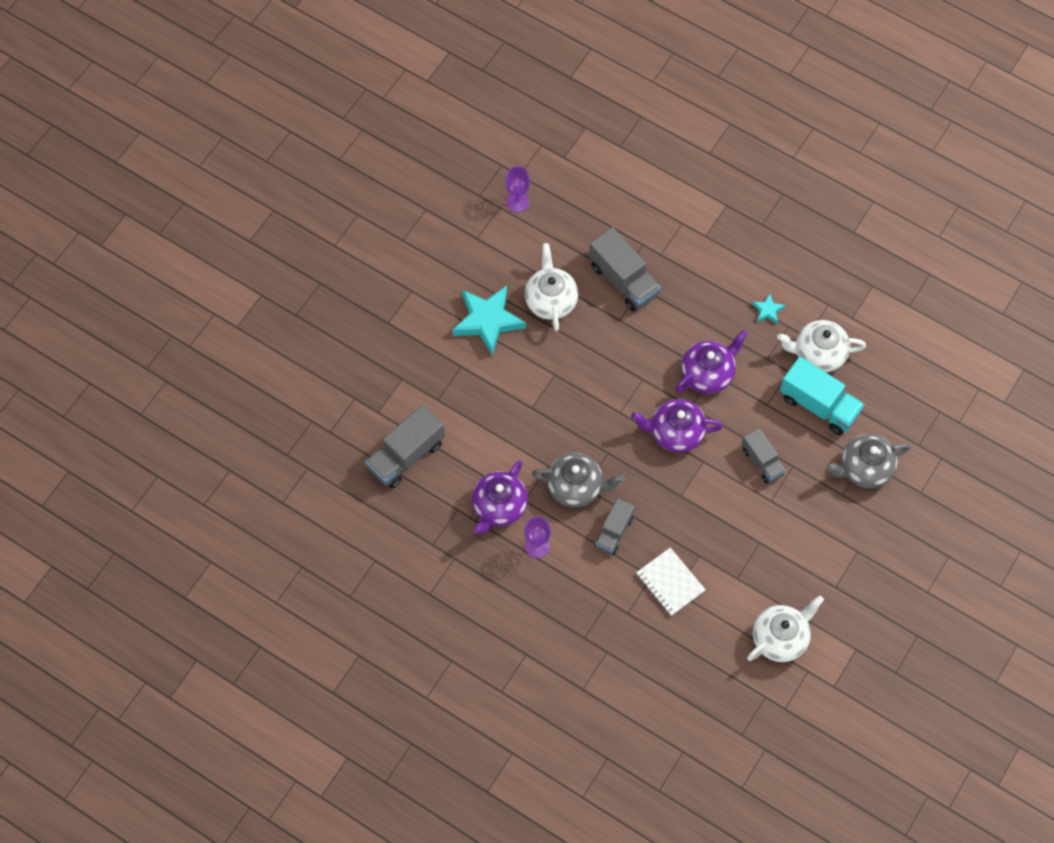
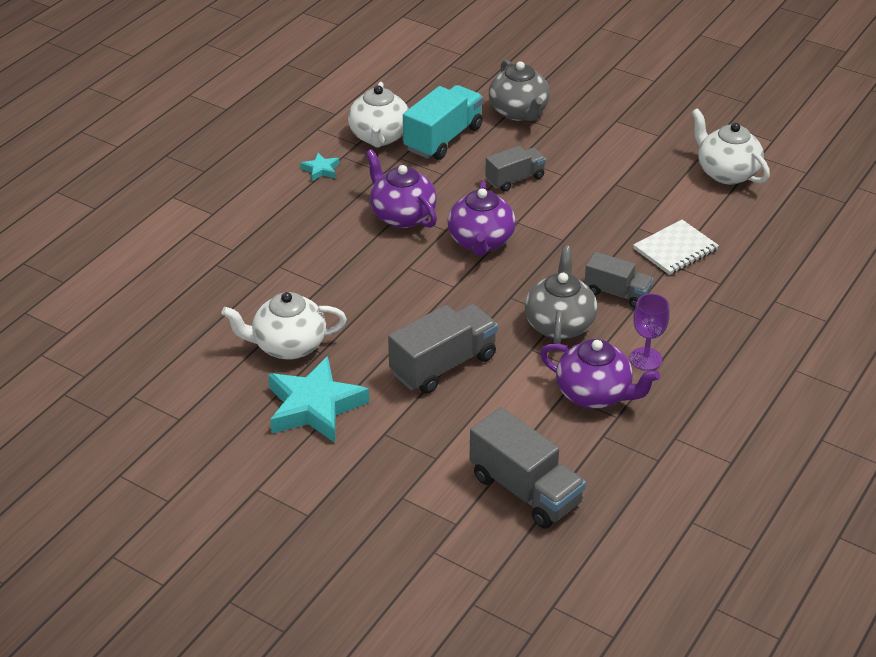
camera: 90 degrees left, 25 degrees down
(517, 202) = (128, 377): purple goblet -> none
(623, 280) = (265, 281): grey truck -> grey truck (443, 365)

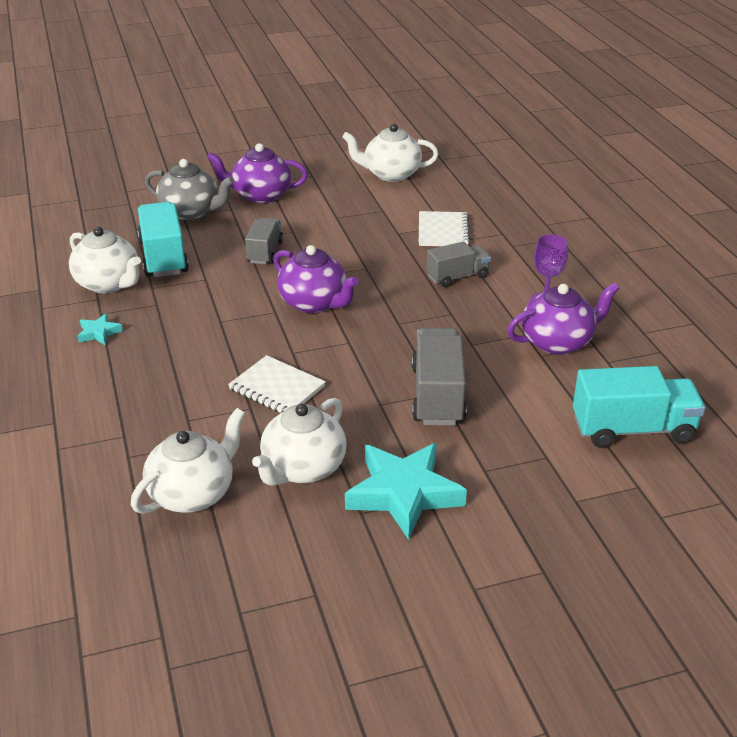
camera: 50 degrees left, 5 degrees down
(212, 313) = (193, 493): none -> white teapot
(358, 284) = (277, 388): none -> white notebook
(402, 215) = (225, 323): purple teapot -> purple teapot (260, 195)
(525, 490) = (632, 429): grey truck -> turquoise truck
(559, 324) = (459, 317): grey teapot -> none

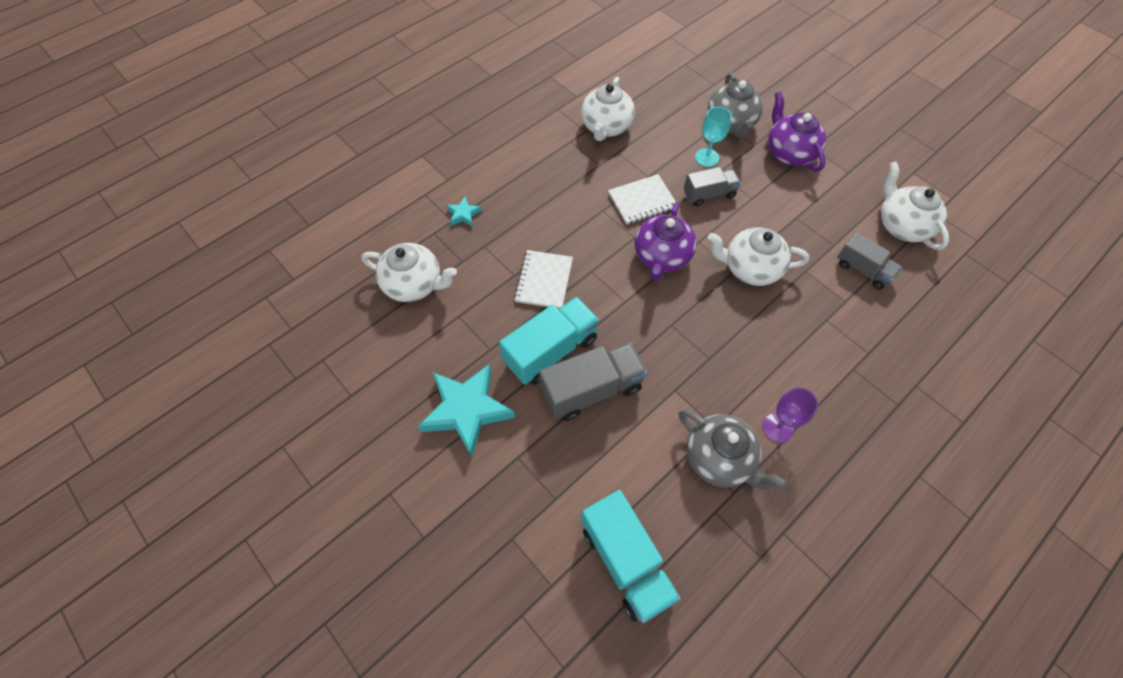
camera: 65 degrees right, 25 degrees up
(99, 333) = (548, 152): turquoise star -> turquoise star (463, 214)
(163, 257) = (658, 139): turquoise truck -> turquoise truck (551, 350)
(218, 238) = (707, 157): none -> turquoise goblet
(302, 469) = (465, 335): white teapot -> white teapot (750, 268)
(443, 231) = (835, 304): white notebook -> white notebook (642, 201)
(457, 276) = (769, 342): grey truck -> grey truck (863, 270)
(558, 342) = (719, 459): purple teapot -> grey teapot

